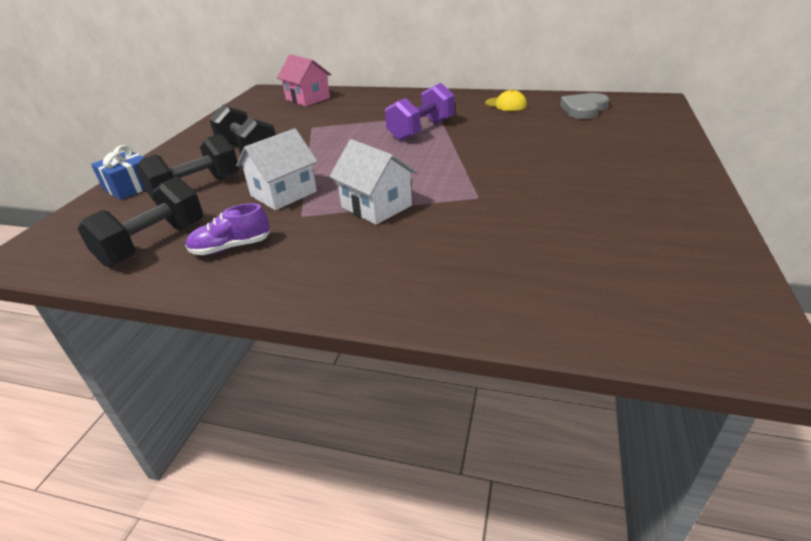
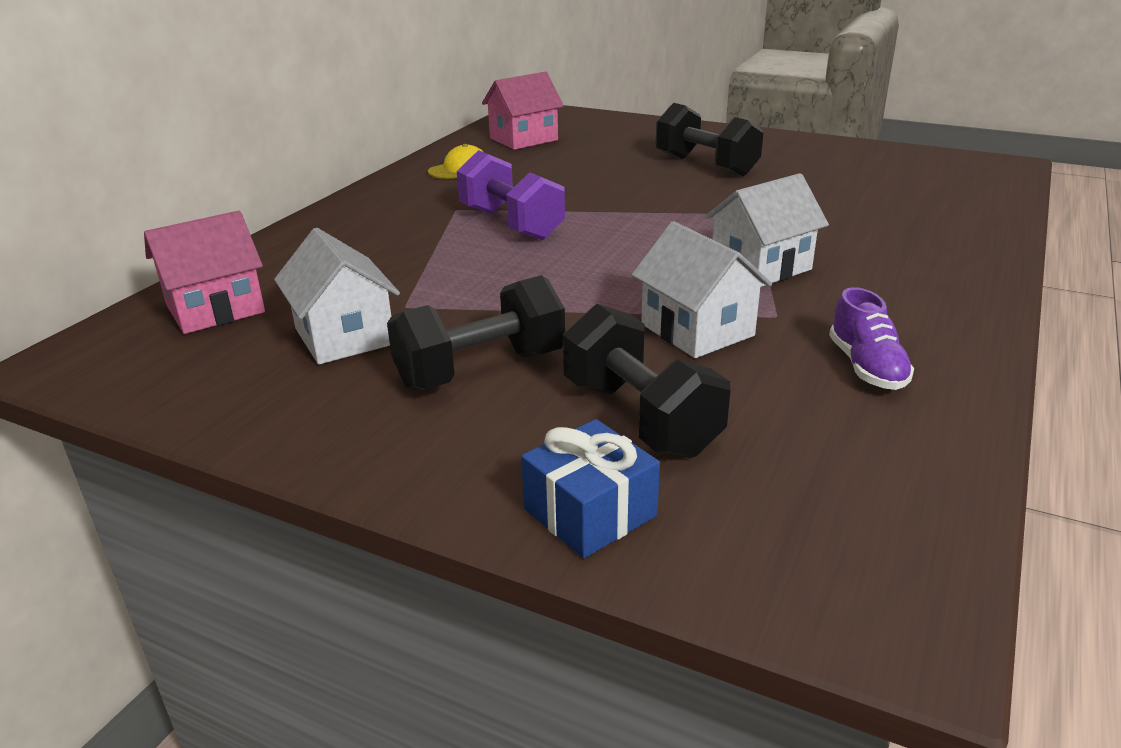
camera: 80 degrees left, 5 degrees down
(154, 243) = (853, 442): black dumbbell -> black dumbbell (705, 165)
(282, 123) = (344, 336): none -> white house
(583, 109) = (523, 139): grey heart -> pink house

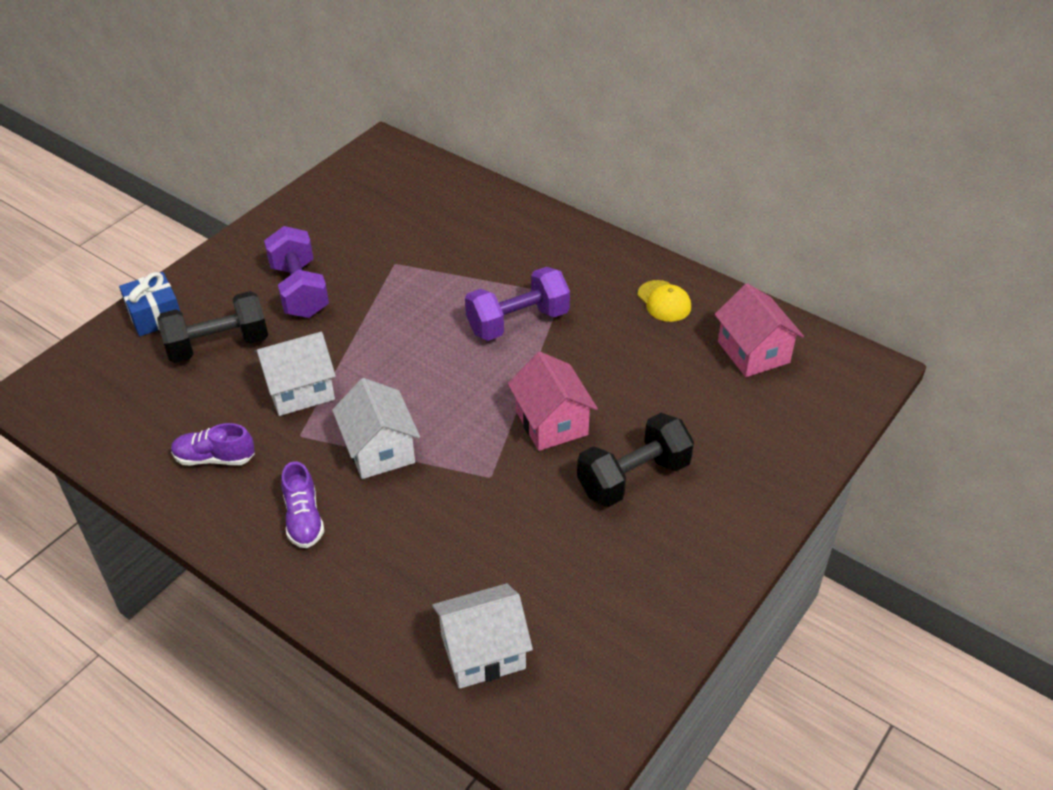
camera: 100 degrees right, 15 degrees up
(215, 309) = (425, 189): pink house -> pink house (551, 423)
(344, 336) = (365, 239): white house -> white house (483, 652)
(481, 370) = (299, 290): black dumbbell -> purple dumbbell
(898, 291) = (303, 518): none -> purple shoe

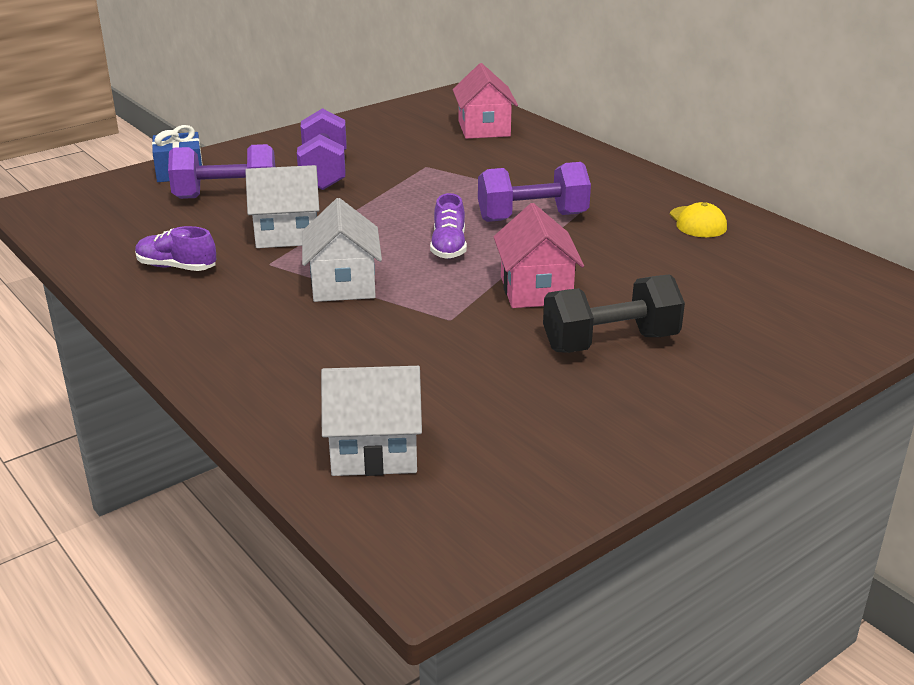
camera: 15 degrees right, 15 degrees down
(218, 345) = (226, 196): black dumbbell -> purple dumbbell
(303, 518) = (238, 320): purple shoe -> purple shoe (448, 247)
(753, 352) = (787, 269): pink house -> pink house (484, 129)

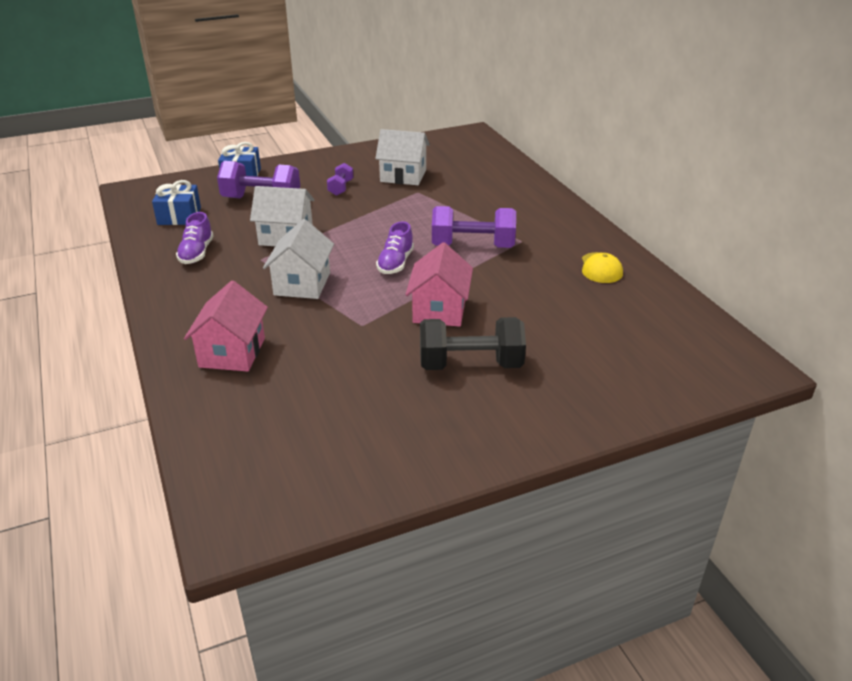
camera: 15 degrees right, 5 degrees up
(123, 227) = (179, 216): none -> blue gift
(177, 267) = (196, 253): purple shoe -> purple shoe turned 120 degrees counterclockwise
(324, 172) = (340, 188): purple dumbbell -> purple dumbbell, size x0.52
(374, 451) = (247, 426): white house -> white house (403, 176)
(484, 129) = (479, 164): pink house -> pink house (232, 352)

